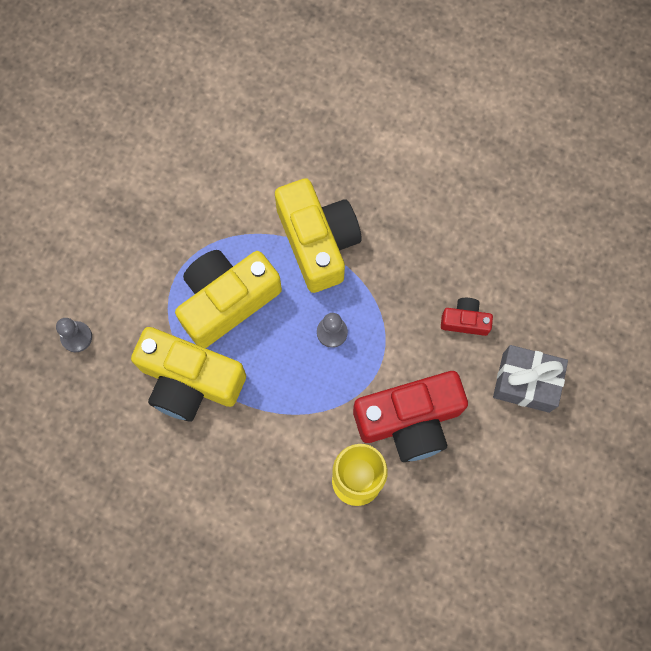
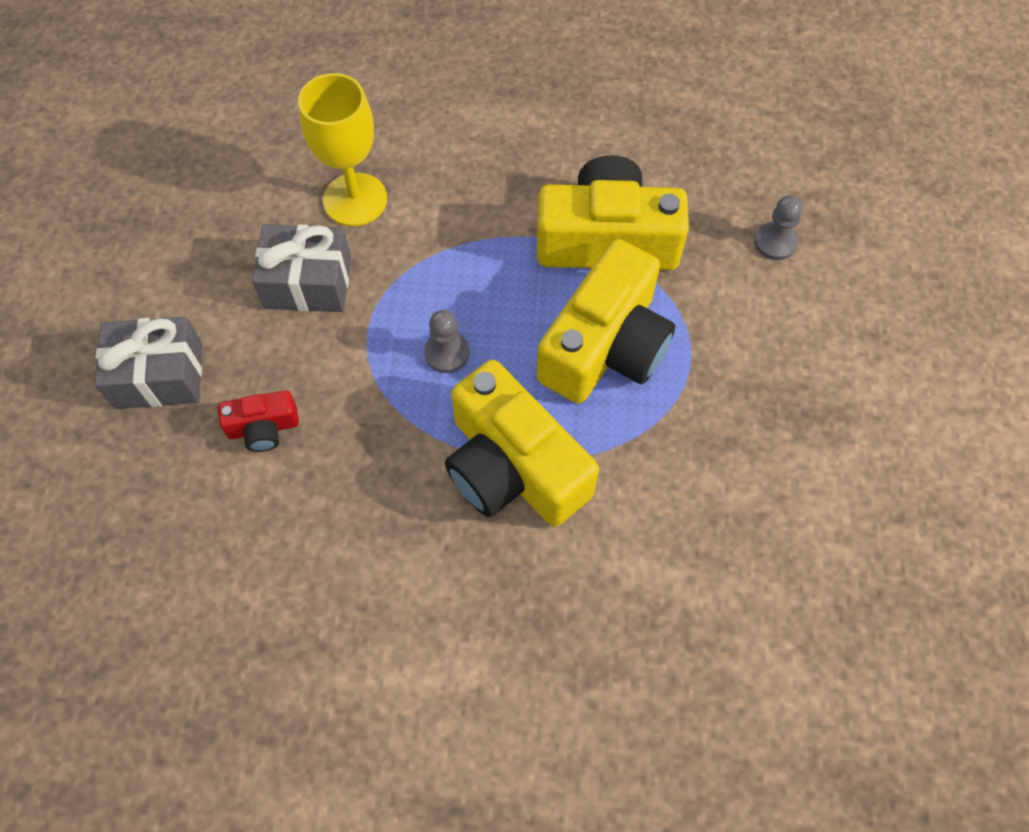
camera: 160 degrees right, 10 degrees down
(409, 420) = (308, 282): red camera -> grey gift

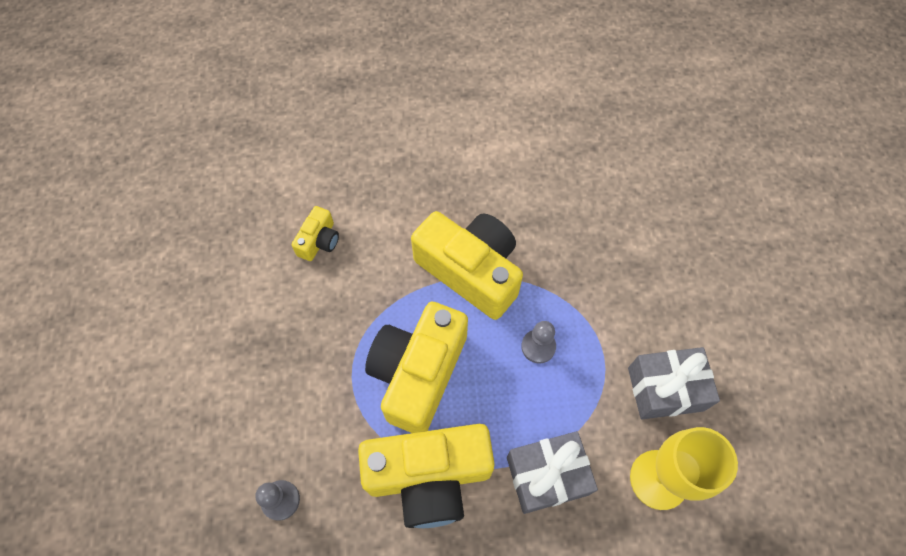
camera: 170 degrees right, 0 degrees up
(159, 375) = (738, 294): grey gift -> grey gift (547, 475)
(263, 428) = (648, 270): red camera -> none
(733, 551) = (319, 241): none -> yellow camera

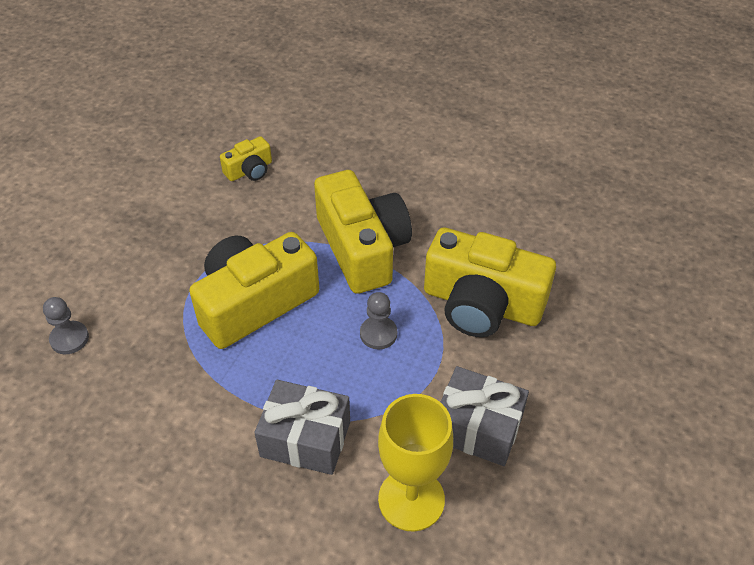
camera: 30 degrees right, 15 degrees down
(429, 476) = (201, 384): yellow camera -> yellow camera (482, 304)

